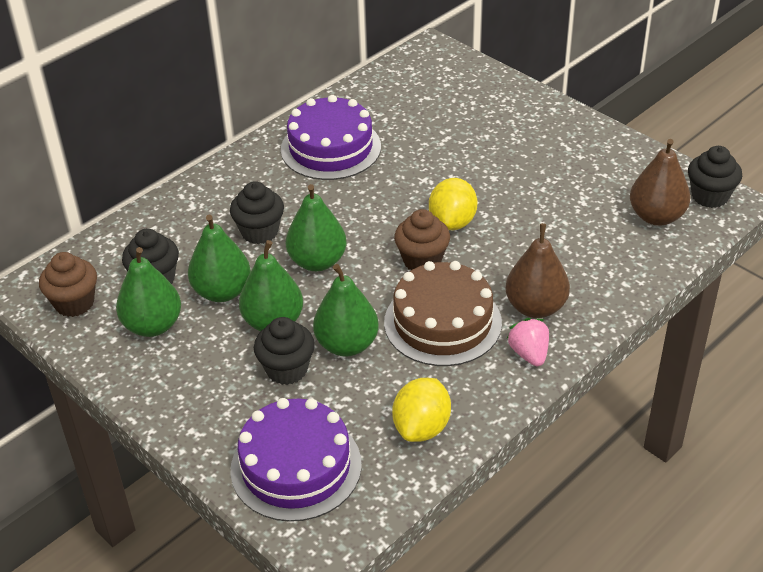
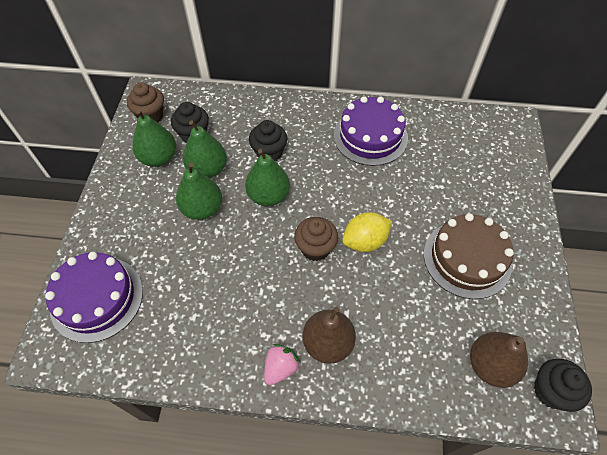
camera: 50 degrees right, 15 degrees up
(287, 369) = (170, 241): black cupcake -> none
(347, 344) = (211, 257): green pear -> none
(422, 427) = (170, 345): yellow lemon -> none
(442, 322) = (270, 296): brown cake -> brown cake (467, 258)

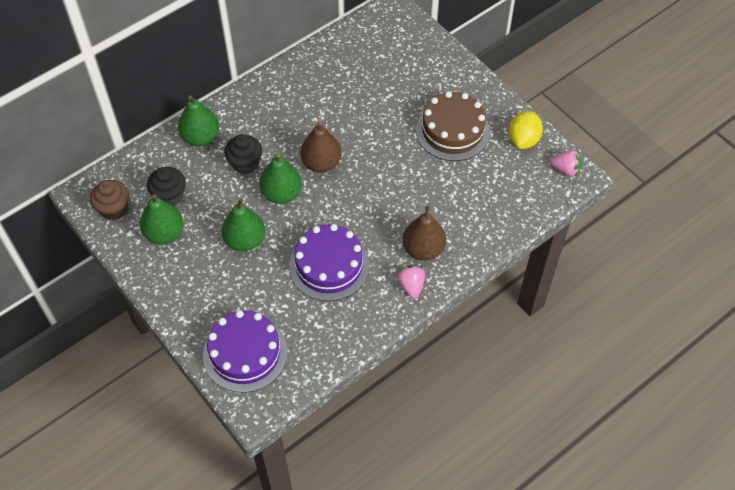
camera: 45 degrees left, 0 degrees up
(208, 169) = (214, 211): green pear -> green pear (201, 137)
(315, 248) = (353, 201): brown cupcake -> none
(365, 241) = (380, 171): yellow lemon -> yellow lemon (523, 139)
(370, 136) = (305, 95): purple cake -> purple cake (329, 265)
(490, 365) = (523, 183): brown pear -> brown pear (321, 163)
(551, 391) = (565, 169): black cupcake -> pink strawberry

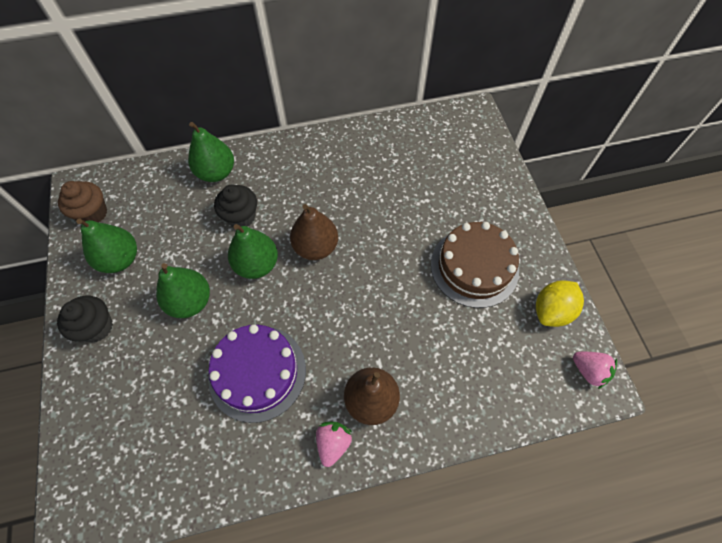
camera: 25 degrees right, 5 degrees up
(170, 196) = (150, 221): black cupcake -> black cupcake (97, 327)
(245, 353) = (107, 441): purple cake -> none

